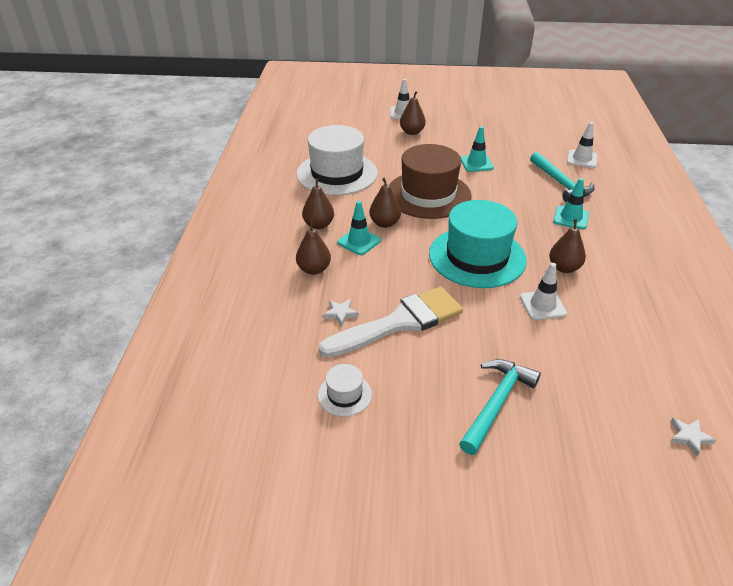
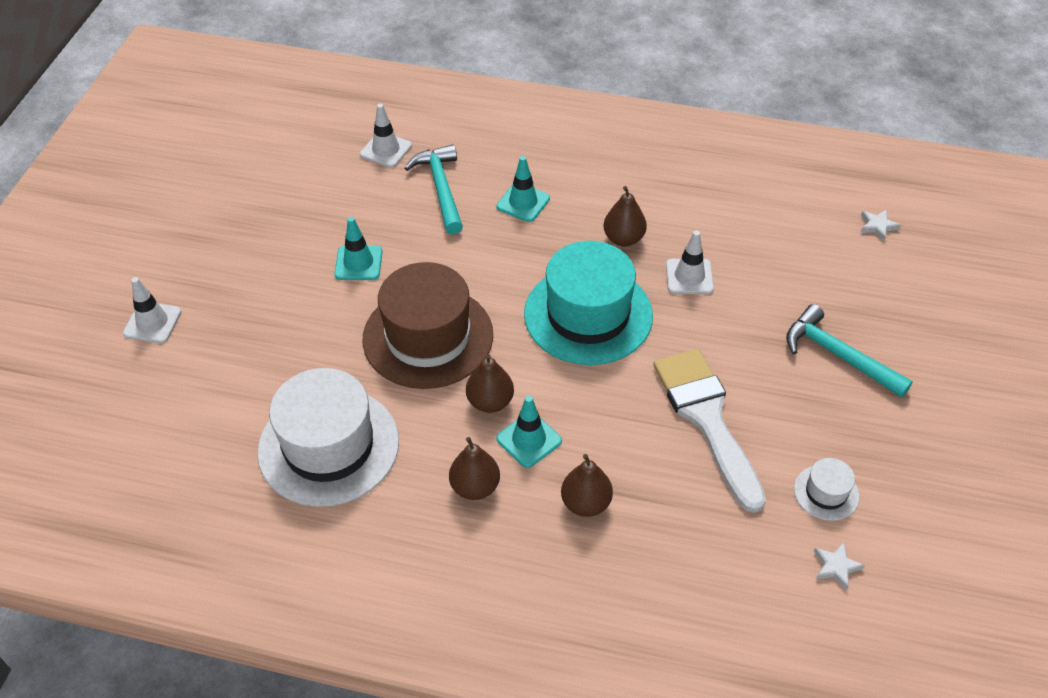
camera: 80 degrees left, 10 degrees up
(340, 313) = (684, 481): white star -> white star (836, 566)
(412, 132) = (228, 322): brown pear -> none
(561, 183) = (441, 188): turquoise hammer -> turquoise hammer turned 90 degrees counterclockwise

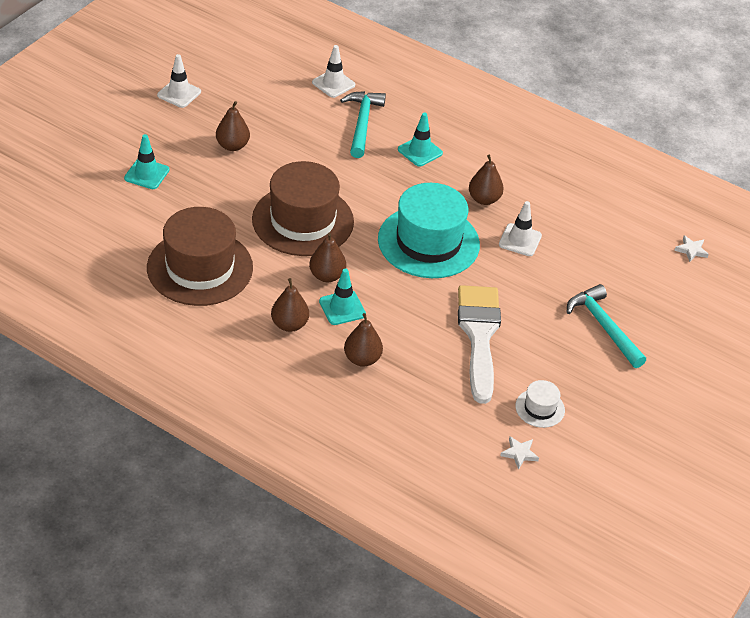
camera: 15 degrees right, 5 degrees down
(152, 323) = (111, 152): white traffic cone -> white traffic cone (179, 93)
(300, 266) = (232, 146): none -> brown pear
(328, 446) = (200, 268): white hat -> brown hat
(358, 263) = (275, 156): turquoise traffic cone -> turquoise traffic cone (146, 174)

